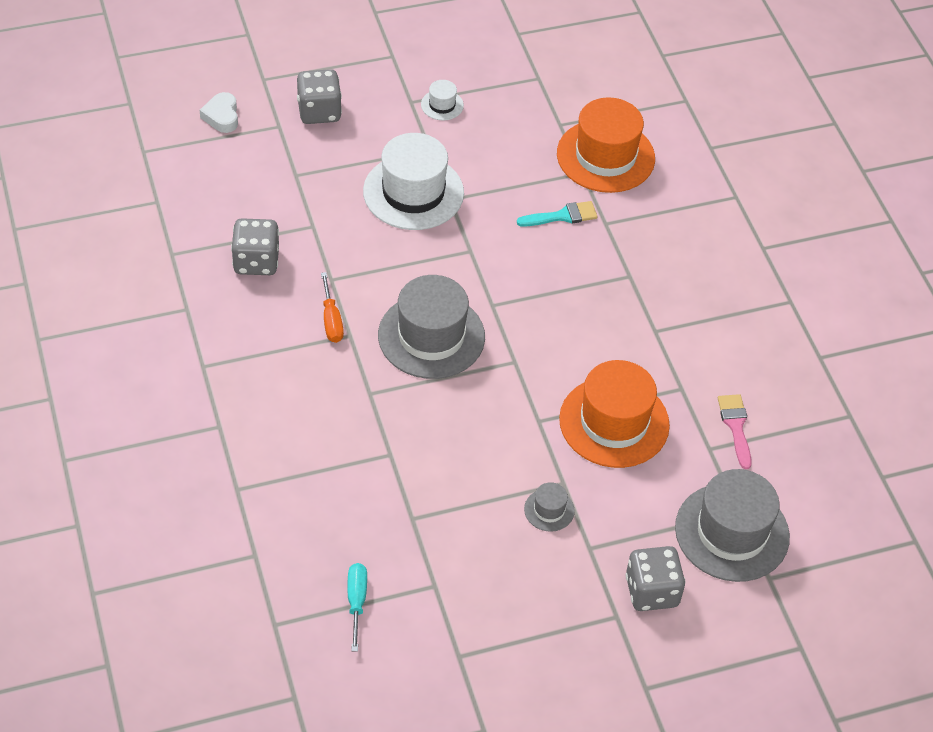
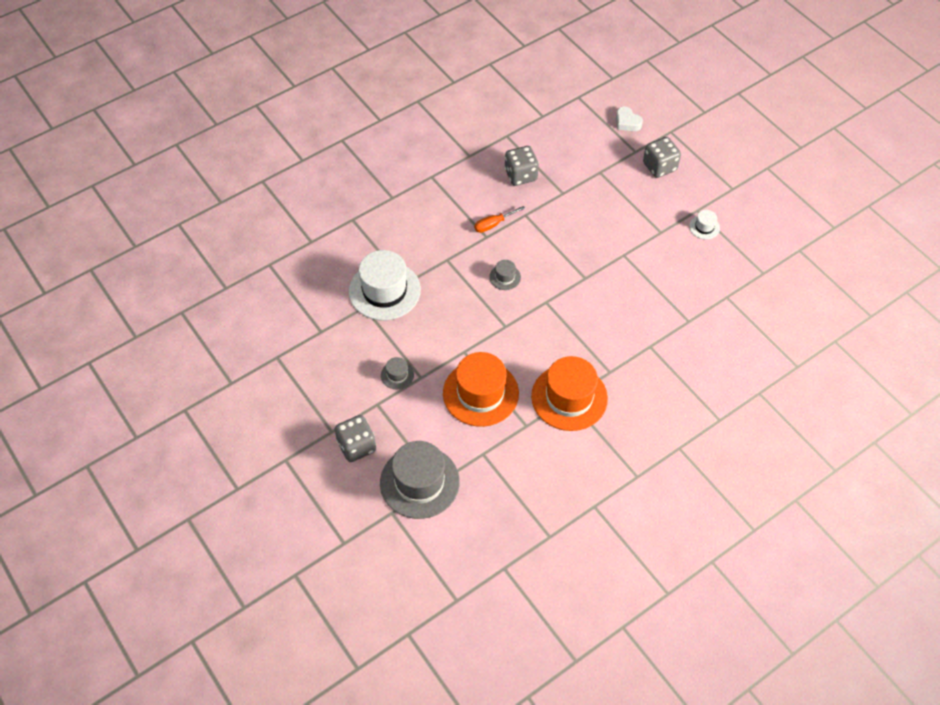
camera: 75 degrees right, 5 degrees up
(222, 116) = (627, 122): white heart -> white heart turned 105 degrees counterclockwise
(356, 602) = (296, 297): turquoise screwdriver -> none
(413, 192) = (618, 234): white hat -> white hat (384, 290)
(431, 336) = (505, 277): grey hat -> grey hat, size x0.44
(562, 216) = (642, 320): turquoise brush -> none
(605, 156) = (712, 330): orange hat -> orange hat (569, 397)
(735, 426) = (508, 465): pink brush -> none

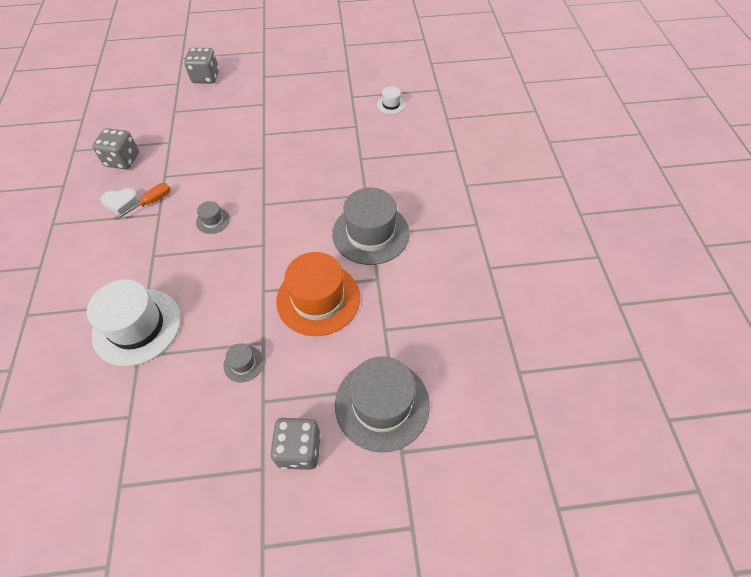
camera: 60 degrees left, 0 degrees up
(493, 224) = (151, 202): orange screwdriver -> orange screwdriver turned 135 degrees counterclockwise
(569, 397) = (370, 233): orange hat -> grey hat
(627, 122) = (147, 75): white heart -> white heart (122, 203)
(704, 227) = (282, 80): white hat -> white hat (391, 104)

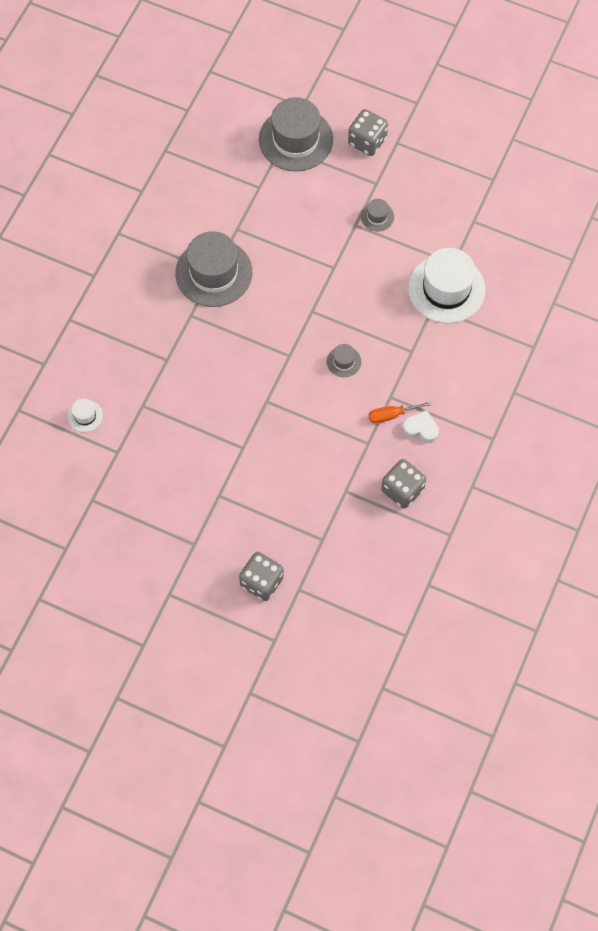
camera: 150 degrees left, 10 degrees up
(318, 299) = (294, 237): orange hat -> none

